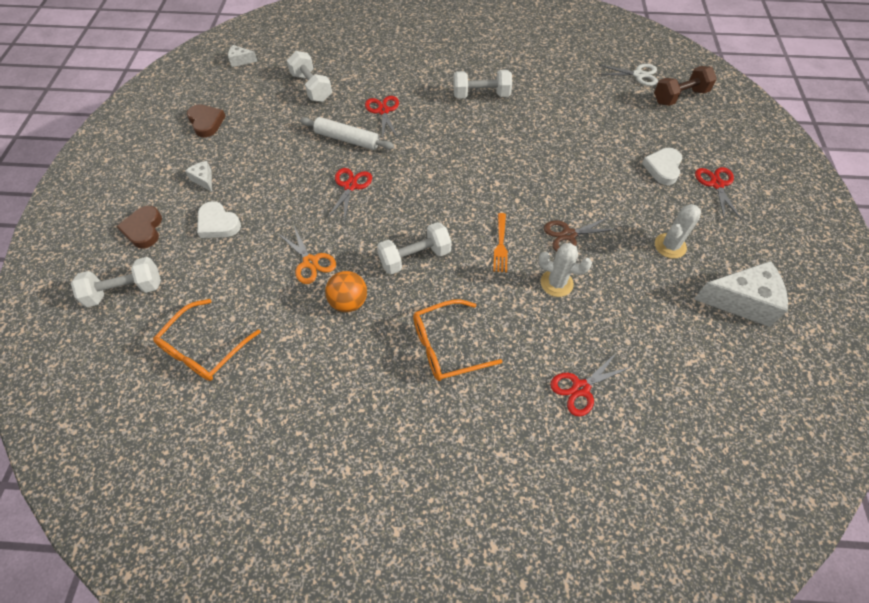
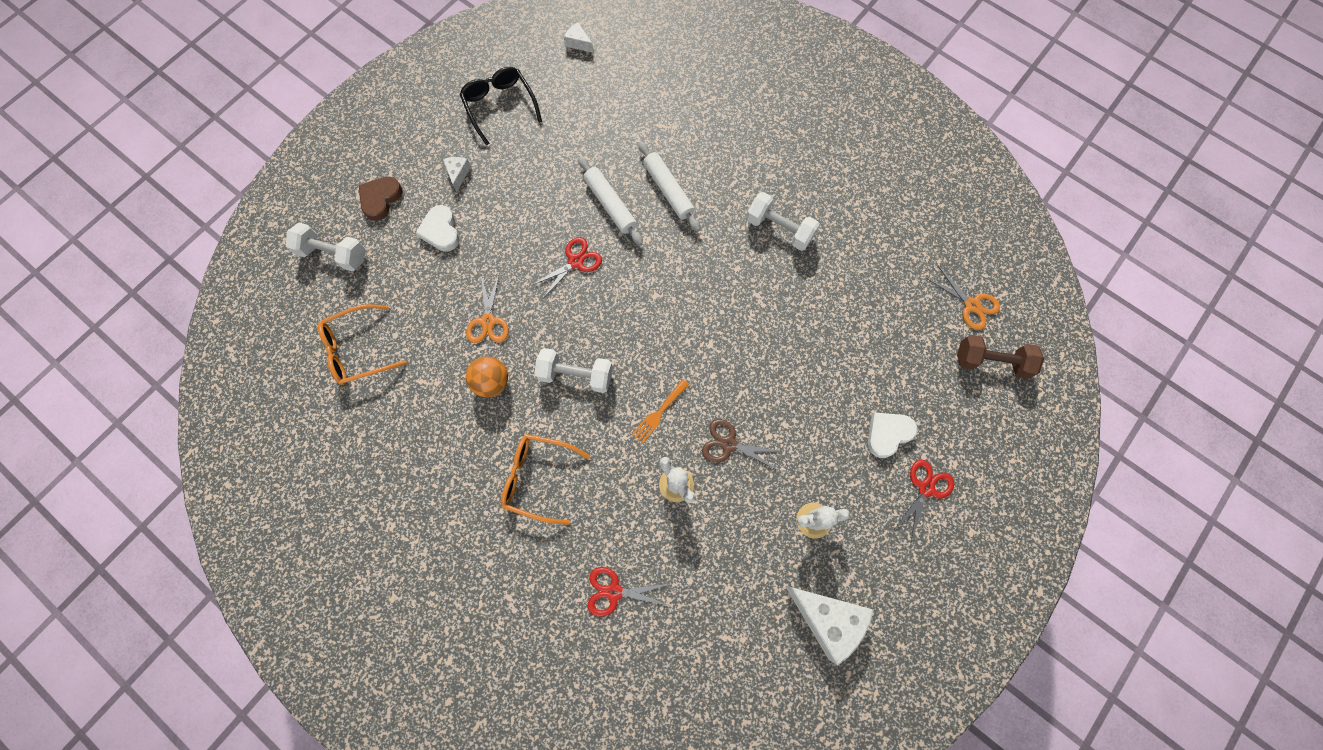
camera: 35 degrees right, 15 degrees up
(206, 122) = (500, 106): brown heart -> black glasses
(311, 87) = (621, 118): white dumbbell -> none
(383, 111) = (668, 190): red scissors -> white rolling pin
(638, 75) = (971, 305): white scissors -> orange scissors

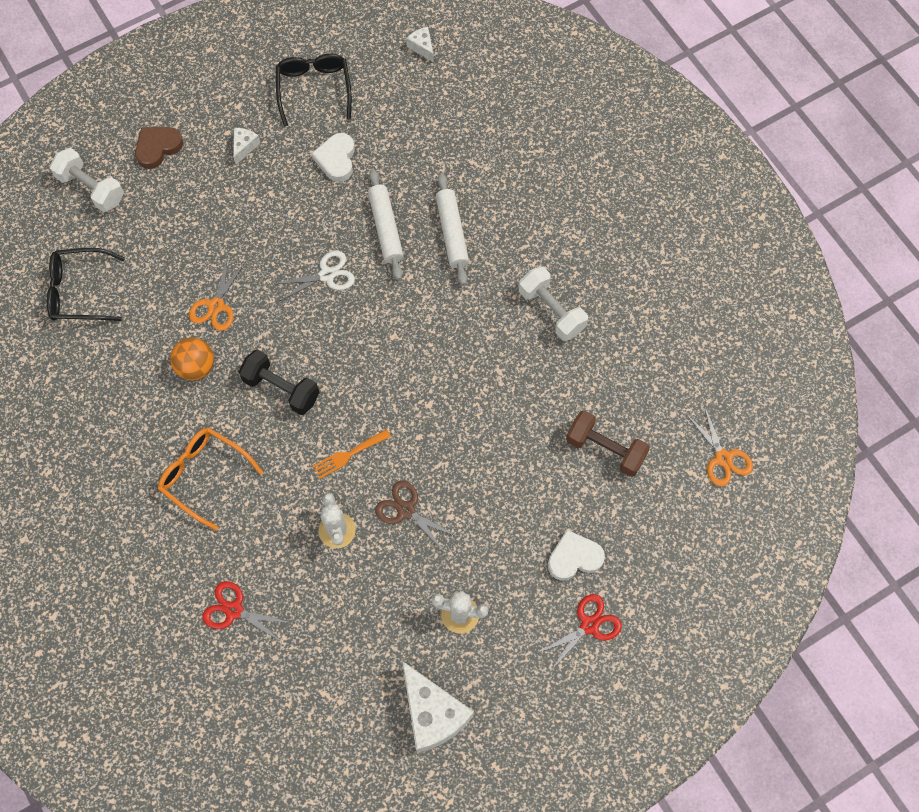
camera: 20 degrees right, 5 degrees down
(358, 350) = (79, 291): orange glasses -> black glasses
(441, 231) = (204, 199): white heart -> white heart (336, 159)
(576, 262) = (327, 275): red scissors -> white scissors
(576, 375) = (281, 388): white dumbbell -> black dumbbell
(991, 362) = (717, 523): brown dumbbell -> brown dumbbell (605, 449)

